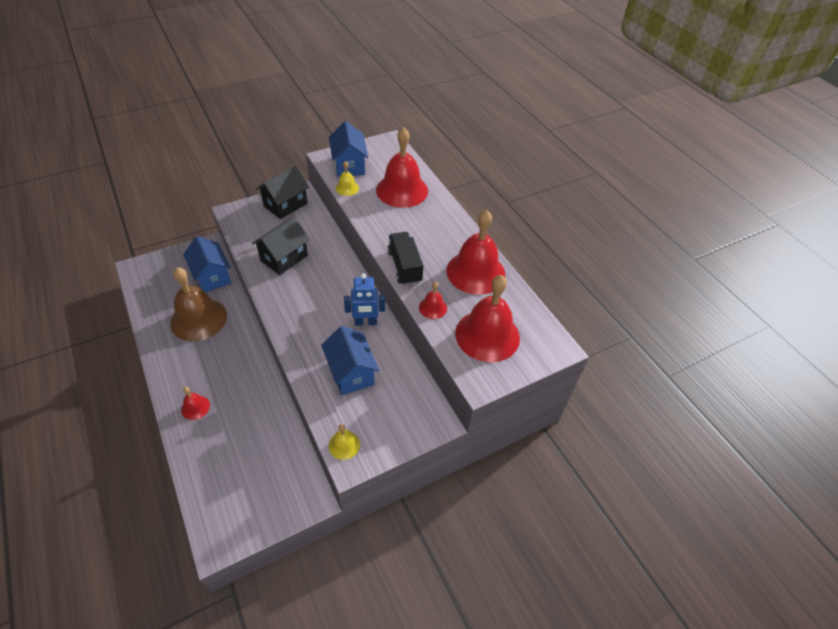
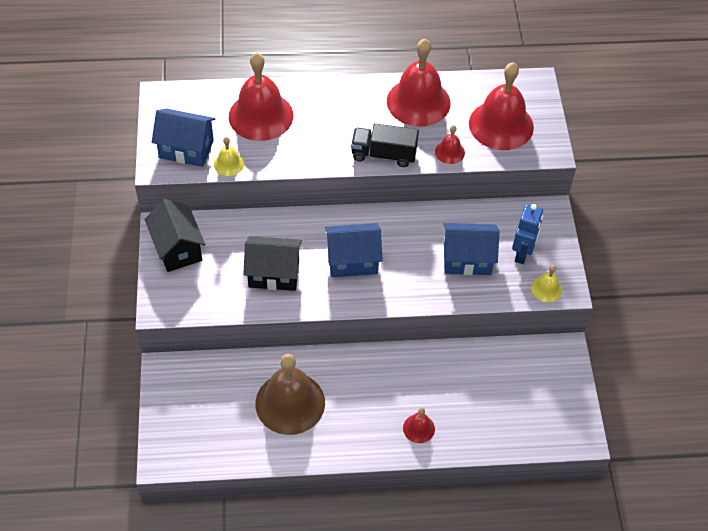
camera: 65 degrees left, 5 degrees up
(212, 276) = (224, 375): blue house -> blue house (352, 260)
(284, 258) = (274, 273): black house -> black house turned 60 degrees counterclockwise
(365, 322) = (407, 227): blue robot -> blue robot (522, 253)

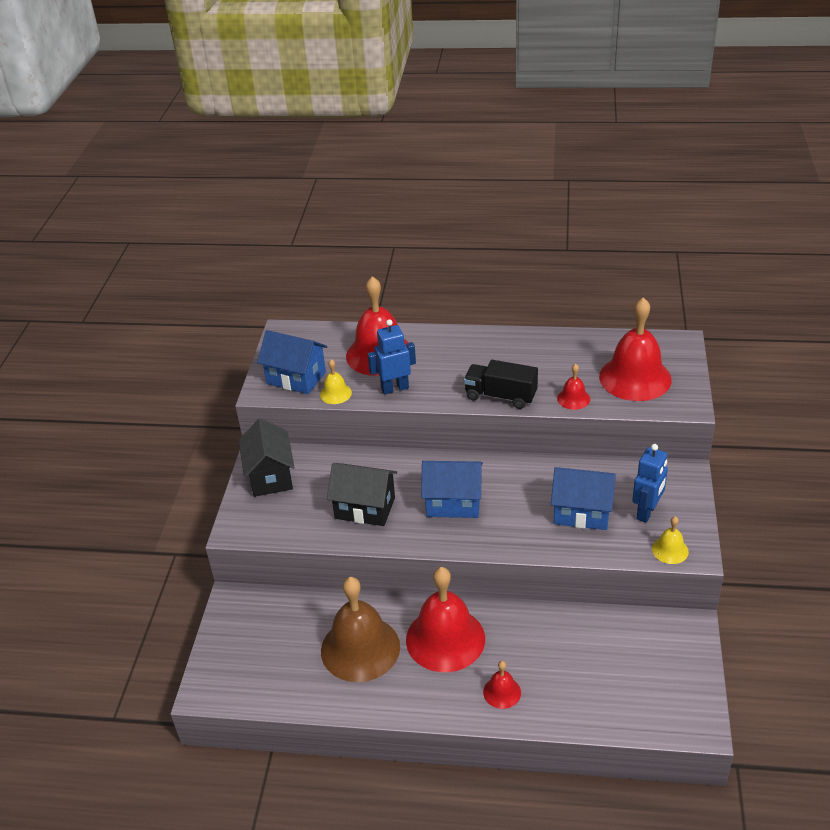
camera: 15 degrees right, 15 degrees down
(284, 153) = (395, 388): none -> blue robot
(418, 102) = (548, 352): red bell -> red bell (445, 639)

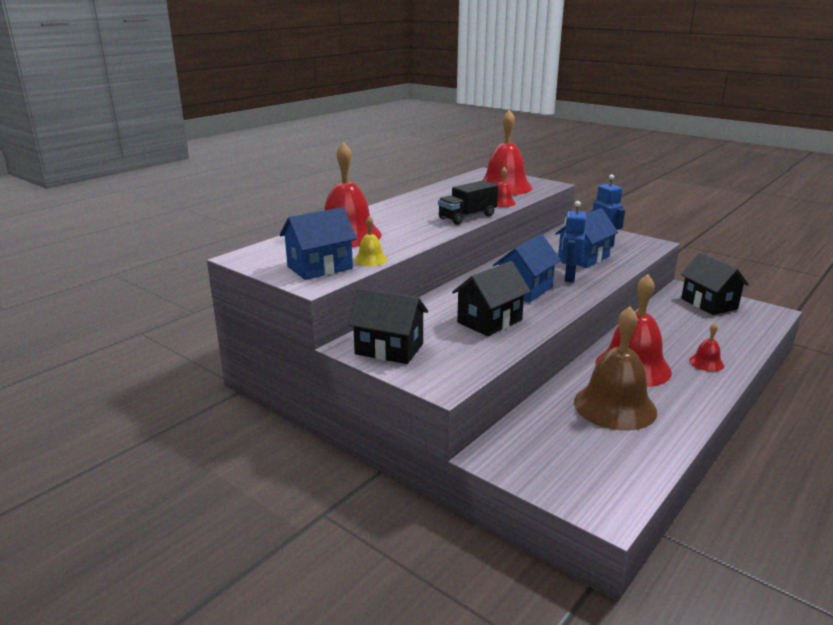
camera: 60 degrees left, 15 degrees down
(395, 388) = (401, 241): blue robot -> blue robot (569, 277)
(665, 660) = (709, 303): none -> black house
(670, 550) = (645, 247): yellow bell -> none

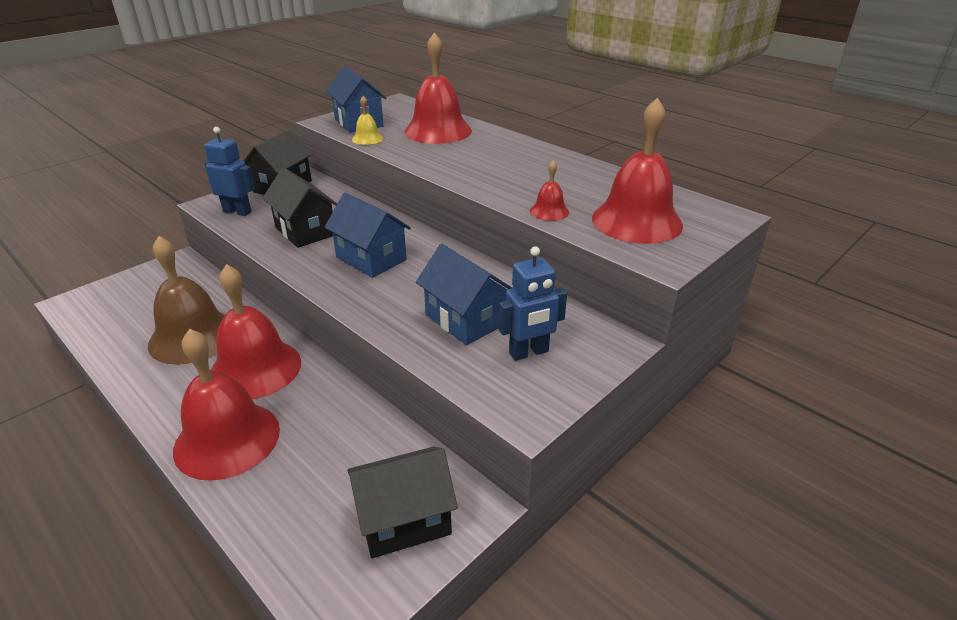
camera: 95 degrees right, 10 degrees up
(467, 217) = (486, 185): black truck -> none
(569, 277) = (397, 295): blue robot -> blue robot (237, 212)
(706, 363) = (227, 439): red bell -> red bell, size x2.20

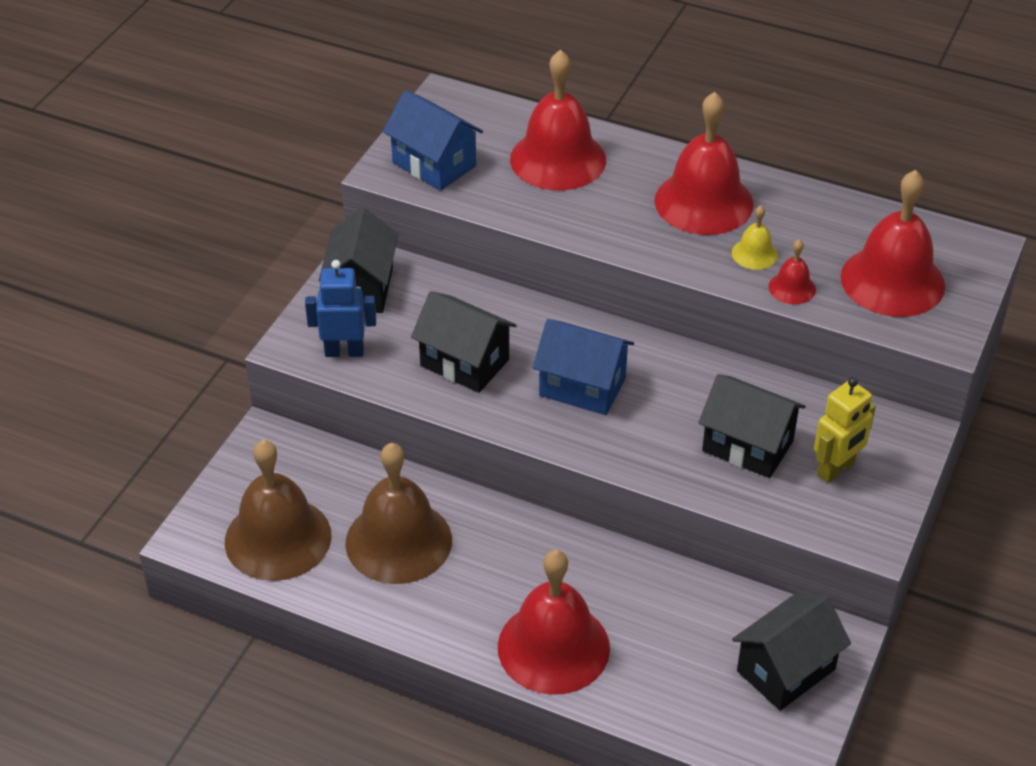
camera: 20 degrees left, 10 degrees up
(121, 316) = (278, 538): none -> brown bell
(255, 368) = (511, 560): red bell -> red bell (704, 202)
(367, 138) = (476, 199): yellow bell -> yellow bell (754, 254)
(465, 319) = (747, 446): blue house -> black house
(529, 352) = (836, 469): blue robot -> yellow robot

